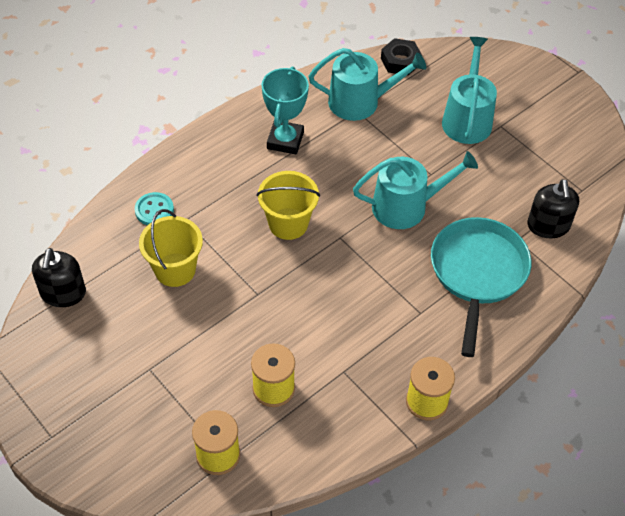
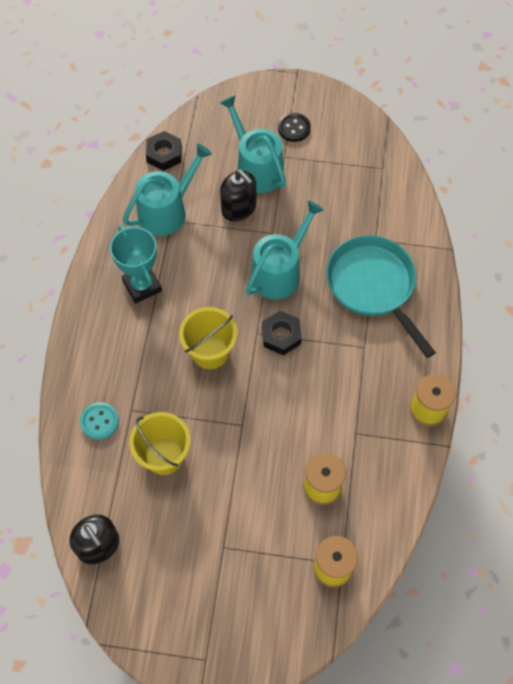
camera: 40 degrees left, 10 degrees up
(358, 253) = (281, 335): none -> black nut
(531, 110) = (294, 128): none -> black button
(548, 226) = (385, 213): black soap dispenser -> black soap dispenser (239, 208)

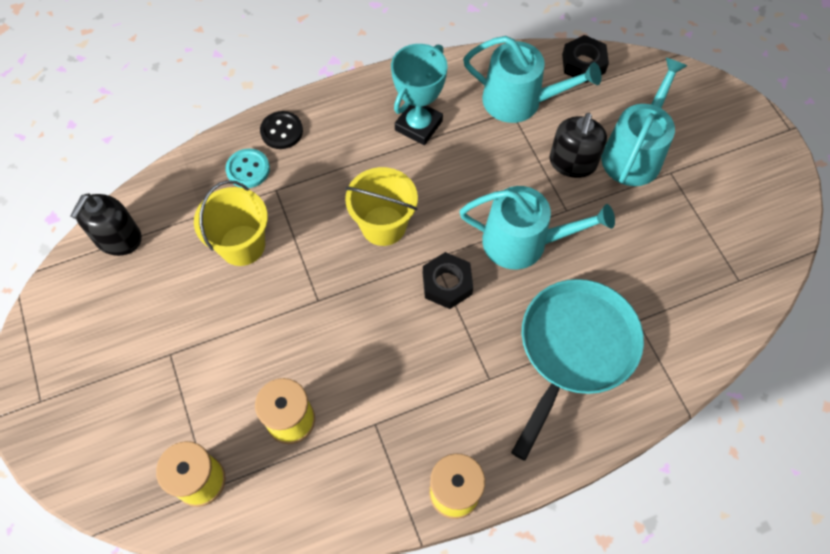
camera: 60 degrees right, 0 degrees up
(294, 128) = (715, 163): black button -> black button (281, 131)

